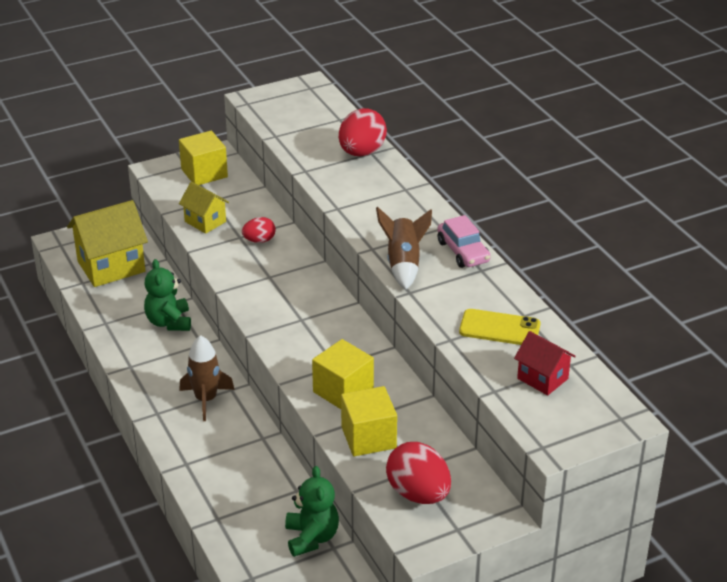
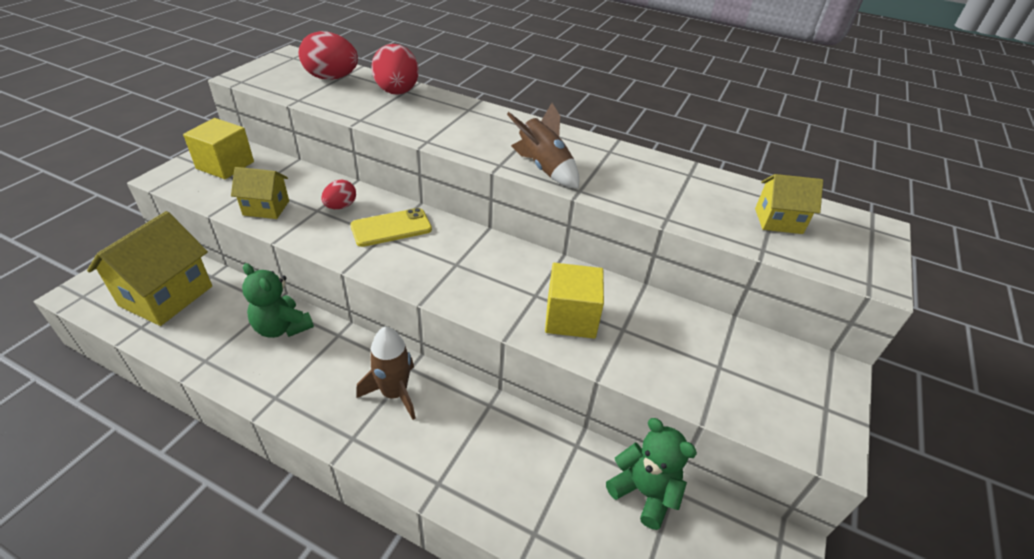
camera: 40 degrees left, 5 degrees up
(368, 437) = (646, 354): yellow cube -> none
(418, 494) = (754, 390): red egg -> red egg (332, 78)
(463, 252) = (577, 142): pink car -> none
(499, 328) = (689, 192): yellow phone -> yellow phone (391, 228)
(542, 378) = (778, 221): red house -> yellow house

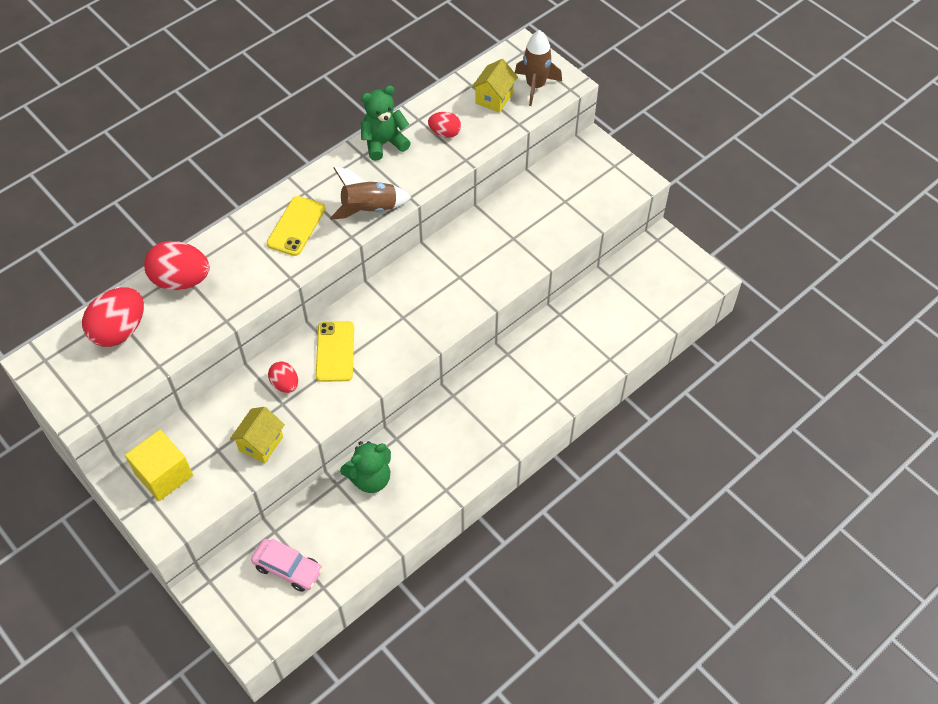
camera: 65 degrees left, 15 degrees up
(166, 296) = (288, 568): yellow house -> pink car
(394, 393) = (473, 410): brown rocket -> brown rocket (535, 86)
(492, 132) = (296, 226): none -> yellow phone
(571, 318) = (490, 264): yellow cube -> none
(644, 492) = (605, 291): green teddy bear -> green teddy bear (384, 143)
(690, 196) = (445, 133): none -> red egg

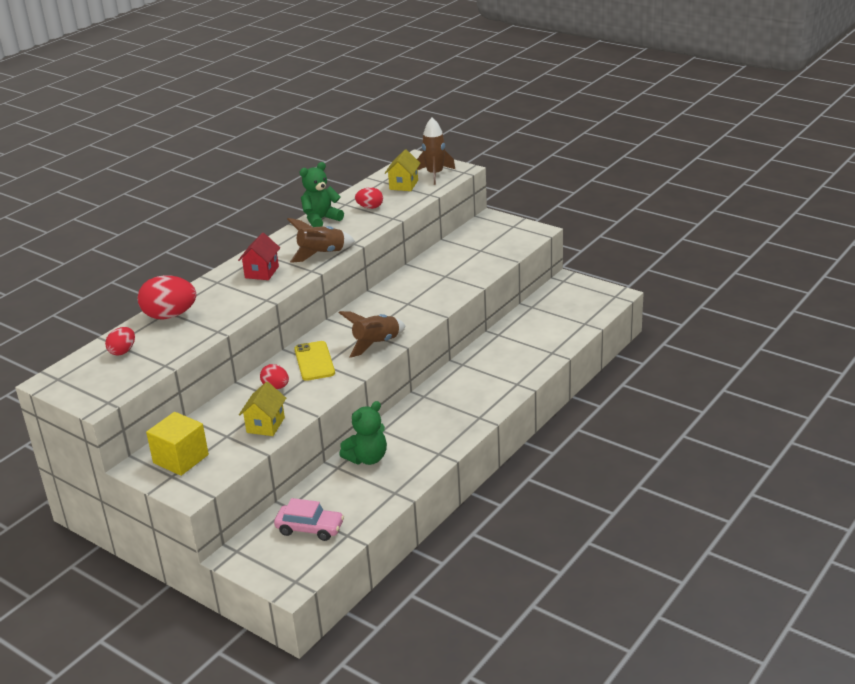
camera: 10 degrees left, 25 degrees down
(120, 330) = (123, 351): red egg -> red egg, size x0.56
(296, 226) = (262, 272): yellow phone -> red house
(407, 339) = (376, 344): none -> brown rocket

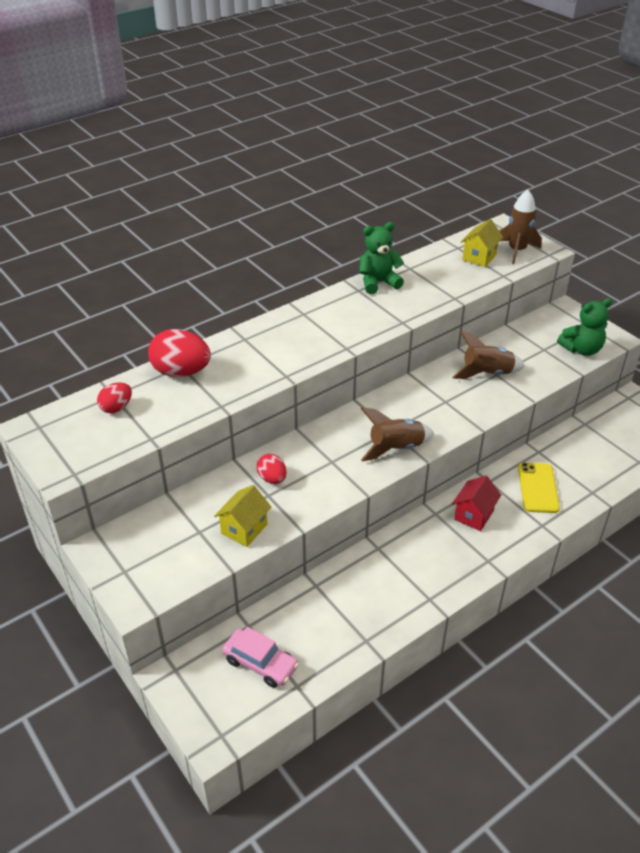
camera: 15 degrees right, 10 degrees up
(181, 459) = (142, 550): yellow cube -> none
(262, 272) = (294, 337): red house -> red house (474, 515)
(314, 361) = (323, 454): yellow phone -> yellow phone (538, 488)
(321, 254) = (364, 328): brown rocket -> brown rocket (486, 373)
(367, 458) = (351, 582): green teddy bear -> green teddy bear (581, 349)
(370, 207) = (434, 278): red egg -> none

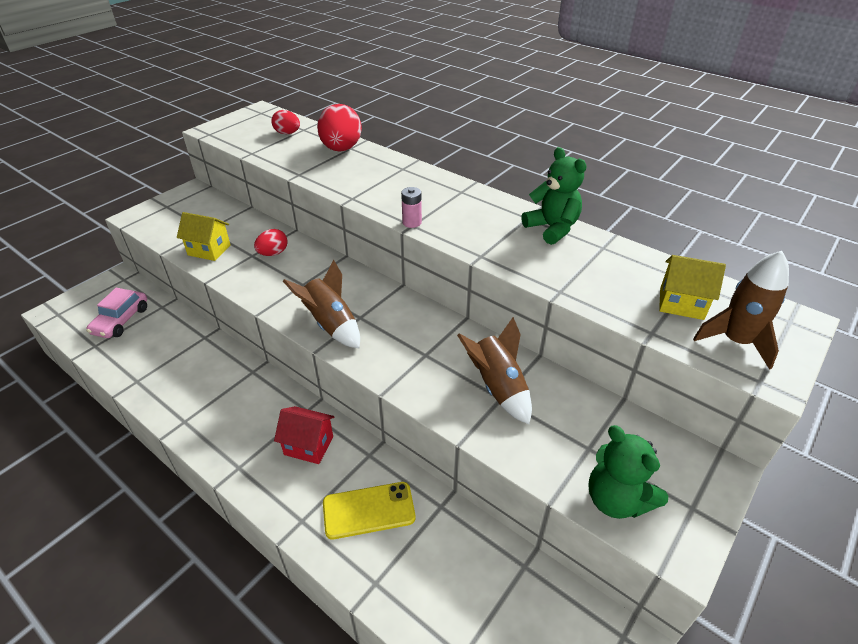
camera: 75 degrees right, 0 degrees up
(343, 347) = (412, 222): none -> pink battery

